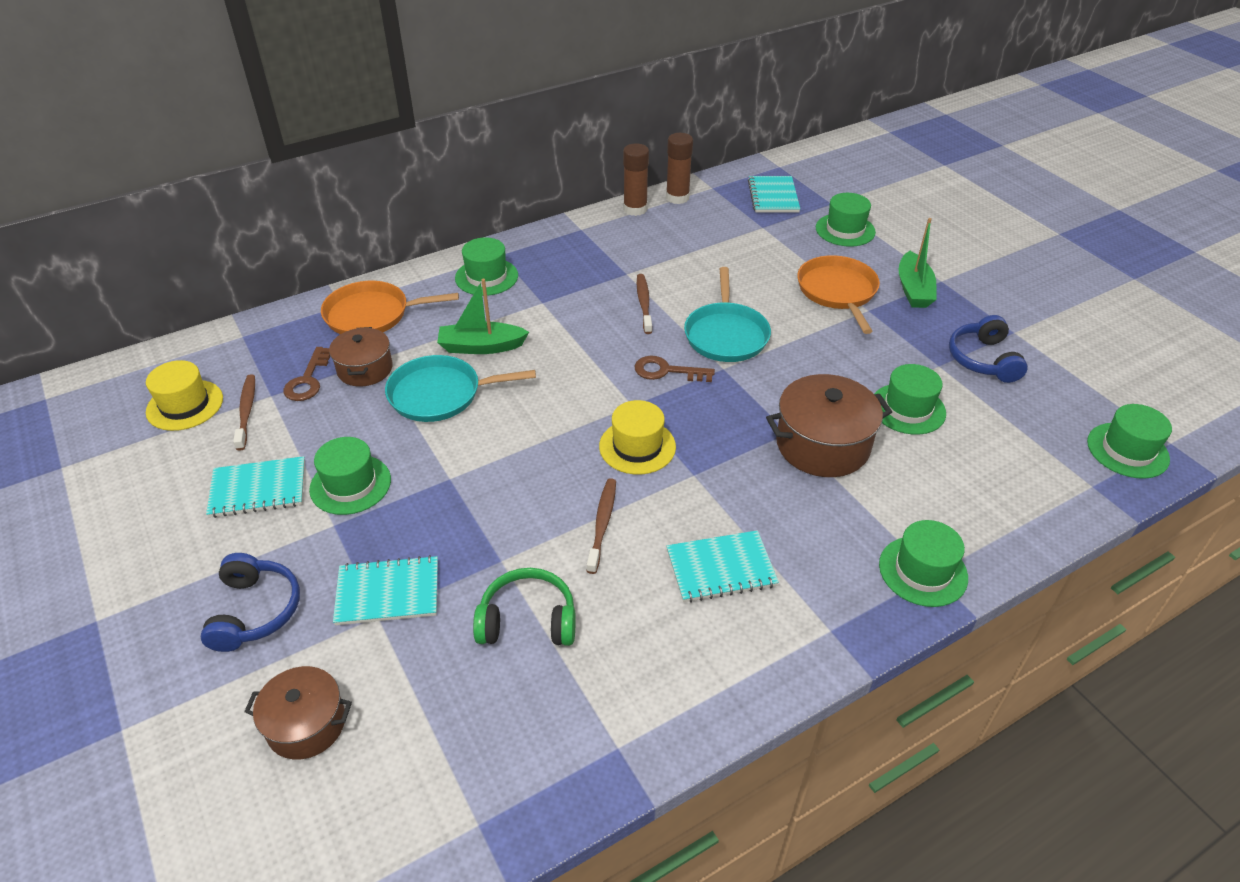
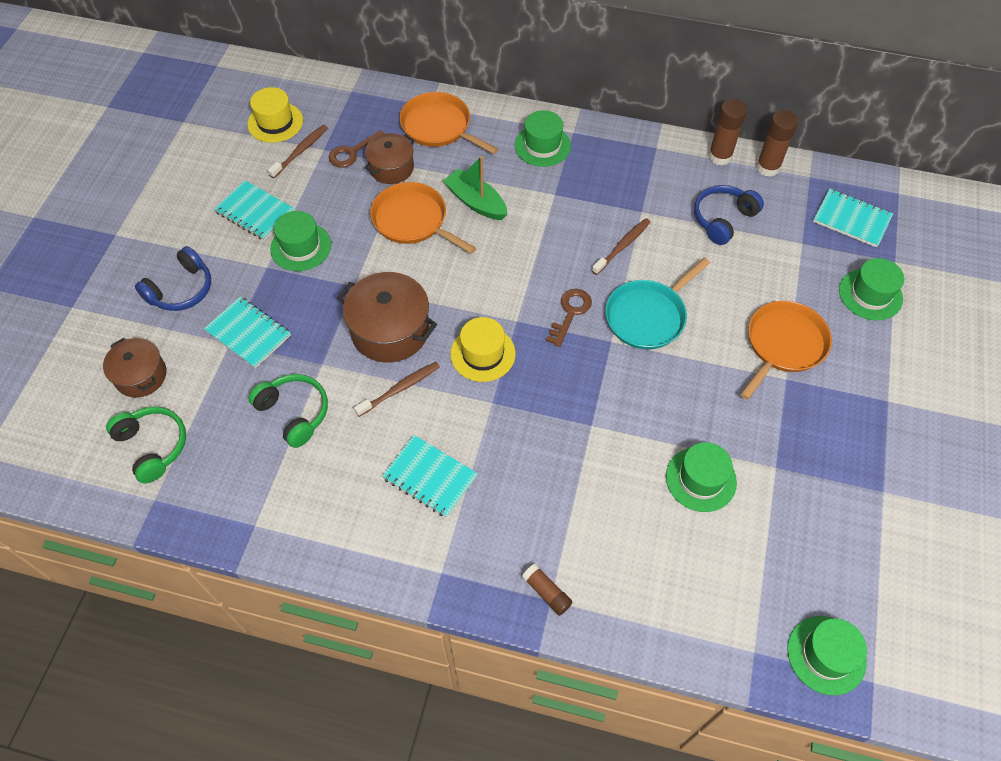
camera: 45 degrees right, 15 degrees up
(409, 776) = (153, 446): none -> green headphones
(440, 394) = (413, 220): turquoise pan -> orange pan
(667, 371) = (570, 313): brown key -> brown key turned 60 degrees clockwise
(773, 196) = (851, 219): turquoise notebook -> turquoise notebook turned 75 degrees clockwise
(822, 445) = (602, 453): brown pot -> brown pot (390, 330)
(913, 289) = (851, 390): green boat -> none
(923, 571) = (546, 592): green hat -> brown glue stick
(983, 359) = (820, 491): blue headphones -> blue headphones (723, 219)

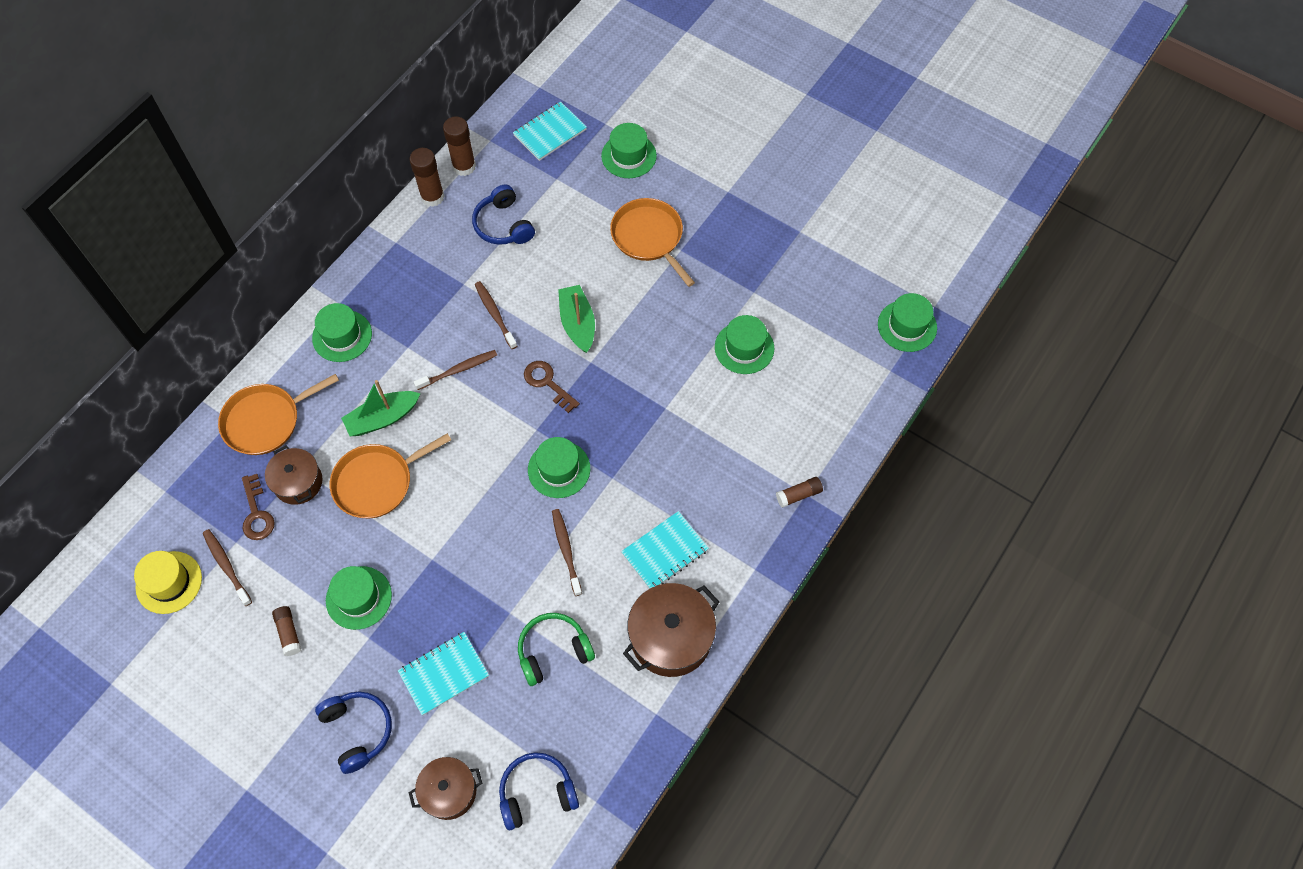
camera: 70 degrees left, 5 degrees up
(153, 446) = (537, 793): green headphones -> blue headphones
(255, 212) = (289, 633): turquoise notebook -> brown glue stick
(390, 330) = (499, 541): brown pot -> brown pot (671, 637)
(483, 354) = (559, 469): yellow hat -> green hat
(550, 239) = (458, 370): none -> brown toothbrush
(648, 316) = (577, 323): turquoise pan -> green boat

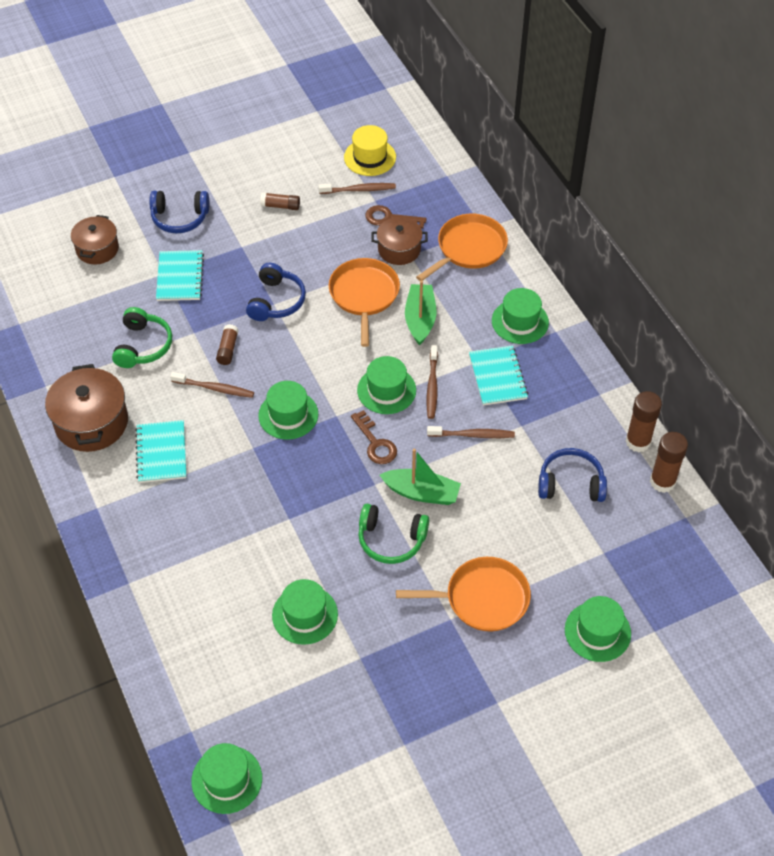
camera: 120 degrees right, 10 degrees down
(266, 420) = (469, 248): orange pan -> orange pan turned 45 degrees clockwise
(359, 597) = (276, 251): green hat -> green hat (386, 390)
(537, 793) = (54, 294): blue headphones -> blue headphones (276, 301)
(547, 383) = (375, 443): brown key -> brown key turned 75 degrees clockwise
(550, 132) = (668, 574): turquoise notebook -> turquoise notebook (497, 377)
(637, 323) = (391, 539): none -> green headphones
(798, 495) = (132, 577): brown glue stick -> brown glue stick (227, 349)

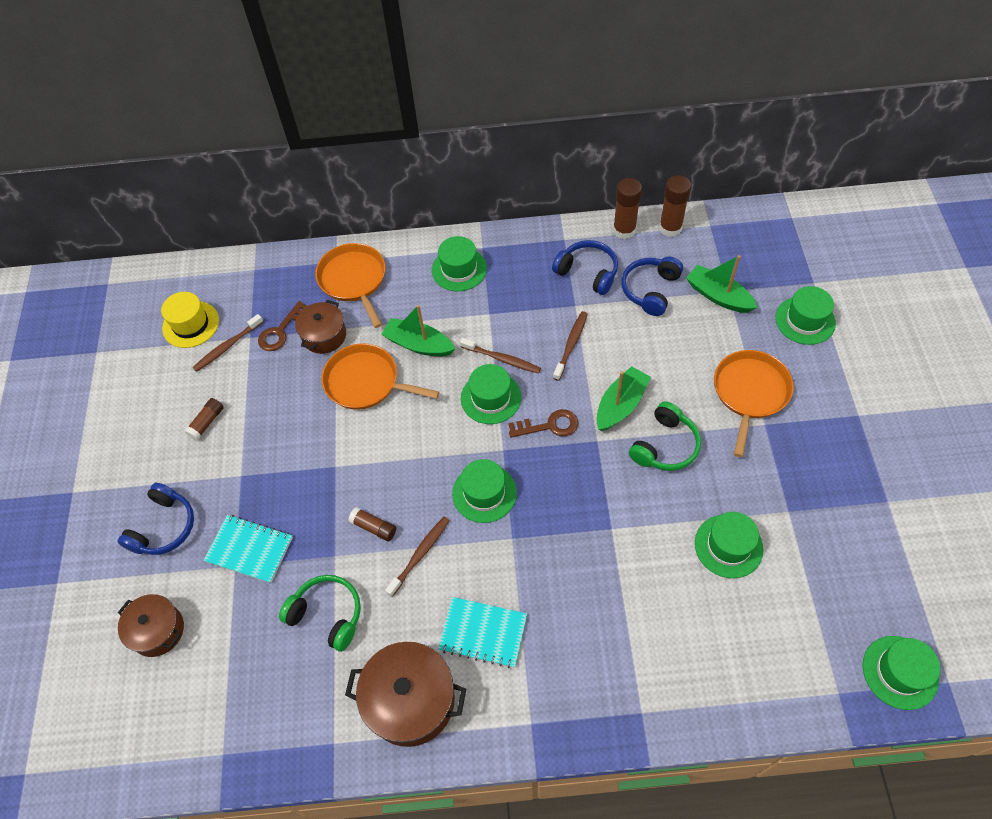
camera: 65 degrees left, 5 degrees up
(276, 301) = (332, 463): blue headphones -> blue headphones (587, 272)
(358, 190) = (227, 346): brown toothbrush -> brown toothbrush turned 150 degrees counterclockwise
(497, 377) = (513, 305): turquoise notebook -> none
(592, 545) = (718, 296): none -> green boat

